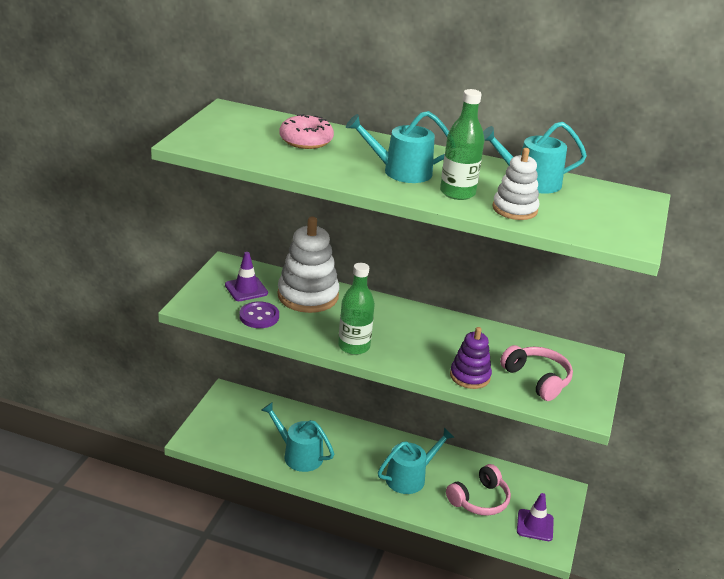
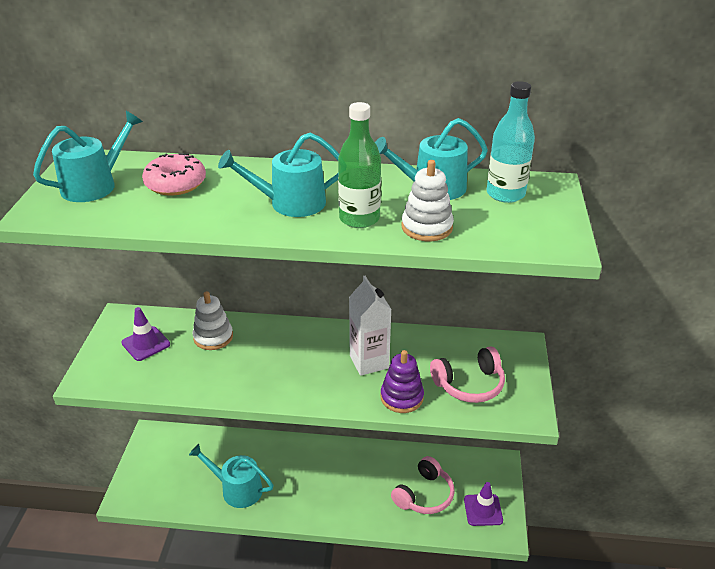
camera: 10 degrees left, 5 degrees up
(259, 316) = (165, 375): purple button -> none
(308, 296) = (213, 337): white stacking toy -> white stacking toy, size x0.60
(354, 346) = (274, 389): green bottle -> none
(410, 477) = (352, 487): turquoise watering can -> turquoise watering can (94, 185)
(447, 343) = (369, 362): none -> white carton
(537, 379) = (469, 384): pink headphones -> pink headphones turned 120 degrees clockwise
(595, 198) = (505, 194): none -> turquoise bottle

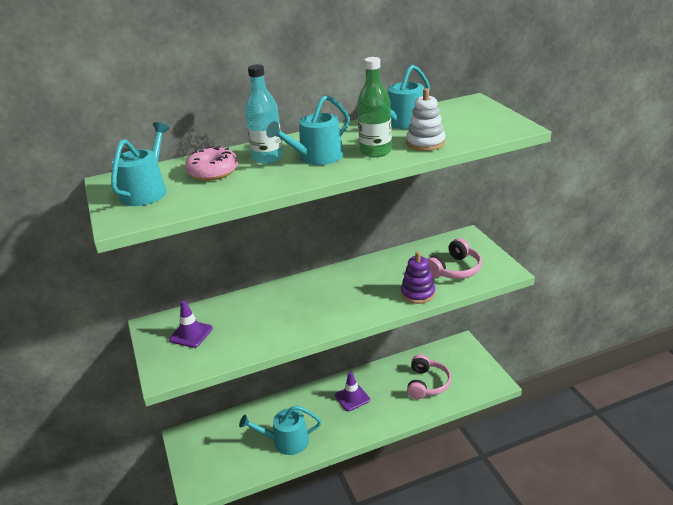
camera: 25 degrees left, 5 degrees down
(213, 337) = (243, 310): white stacking toy -> none
(369, 362) = (375, 282): white carton -> none
(483, 510) = (473, 375): purple traffic cone -> purple traffic cone (352, 398)
(505, 194) = (452, 113): turquoise bottle -> turquoise bottle (268, 158)

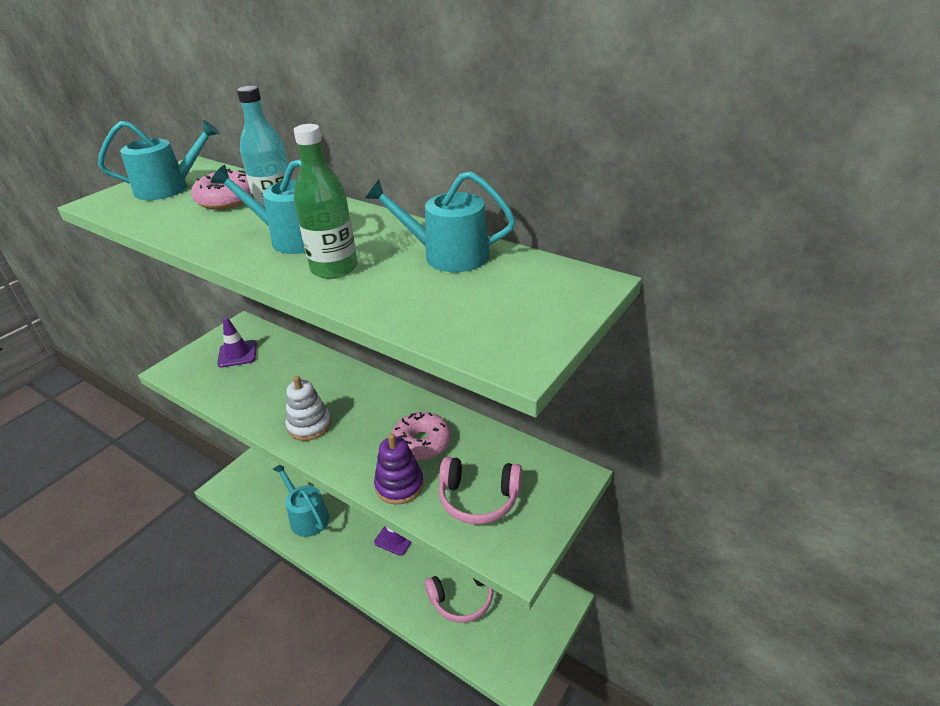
camera: 55 degrees right, 5 degrees up
(390, 276) = (421, 443): none -> pink donut
(425, 143) = (388, 295): white stacking toy -> white stacking toy (309, 425)

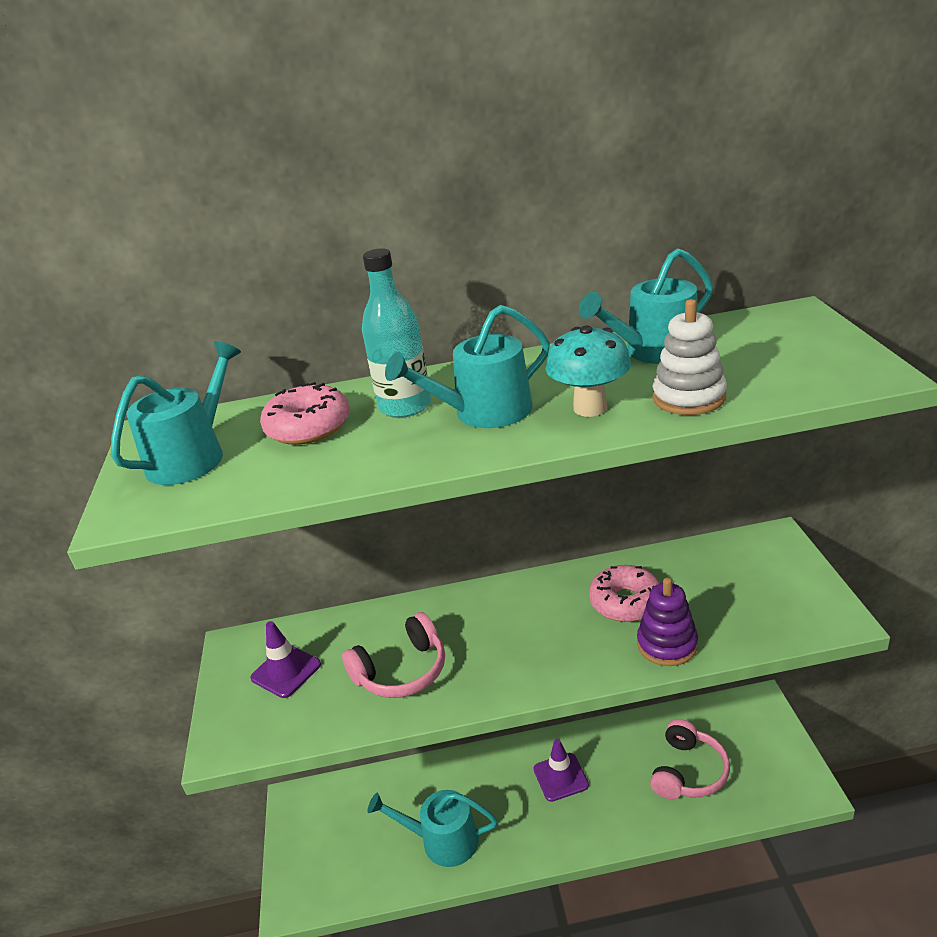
camera: 40 degrees left, 5 degrees down
(309, 425) = (497, 667): white stacking toy -> white stacking toy (689, 398)
(334, 268) = (590, 408): green bottle -> turquoise mushroom
(479, 498) = (741, 604): pink headphones -> pink headphones (402, 671)

